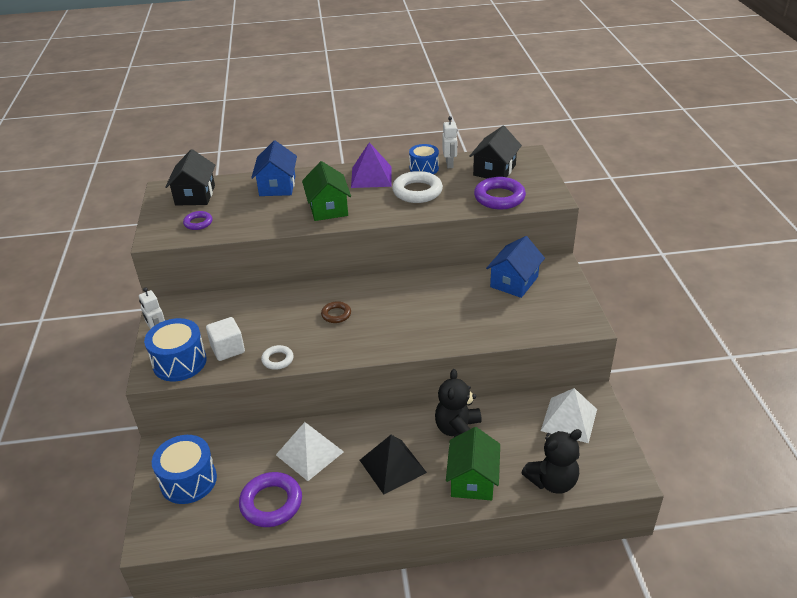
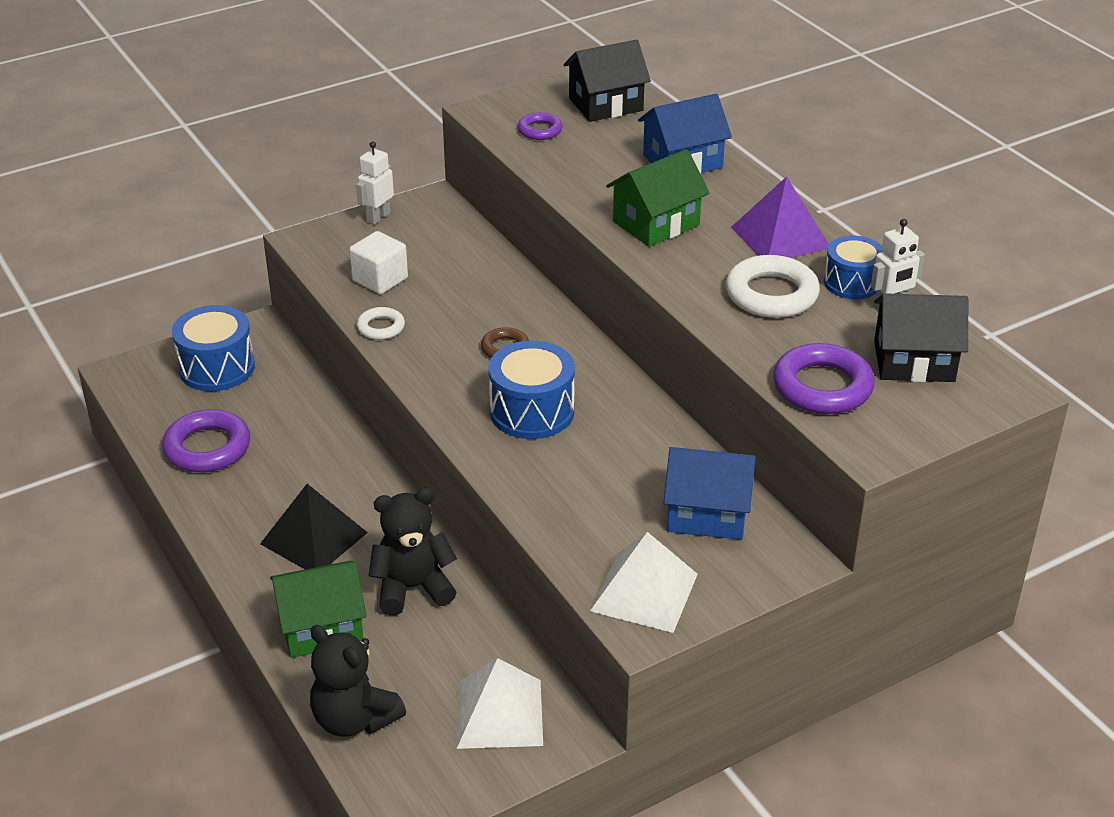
camera: 65 degrees right, 0 degrees up
(179, 362) = (336, 252): blue drum -> blue drum (532, 411)
(309, 453) = (304, 452): white pyramid -> white pyramid (644, 592)

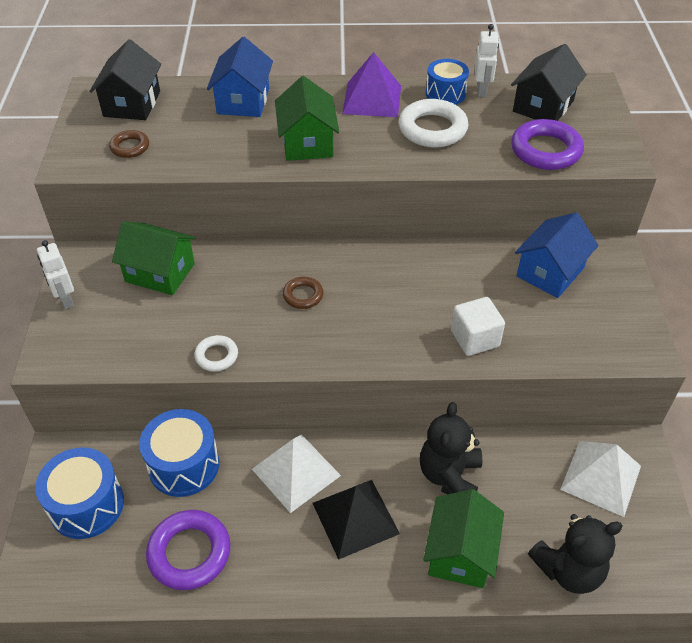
camera: 60 degrees left, 10 degrees up
(380, 280) = (152, 332): white cube -> white cube (475, 338)
(457, 252) = (160, 272): none -> green house
(532, 411) = (387, 311): blue drum -> blue drum (184, 465)
(540, 130) = (130, 147): purple ring -> brown ring
(644, 592) = (611, 335): white pyramid -> white pyramid (296, 472)

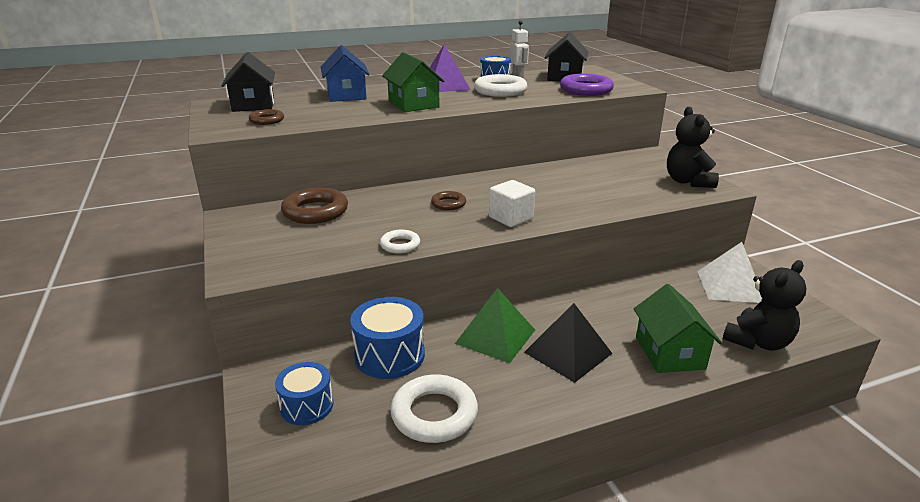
camera: 20 degrees left, 20 degrees down
(66, 299) = (234, 239): white robot -> none
(87, 505) = (307, 406): blue drum -> blue drum, size x0.67
(160, 272) = (315, 211): green house -> brown ring
(189, 553) = (434, 414): purple ring -> white ring
(296, 472) = (495, 336): white pyramid -> green pyramid
(449, 476) = (621, 310): black teddy bear -> black teddy bear (688, 182)
(475, 338) = (599, 202): white cube -> white cube (511, 218)
(550, 272) = (620, 167): blue house -> none

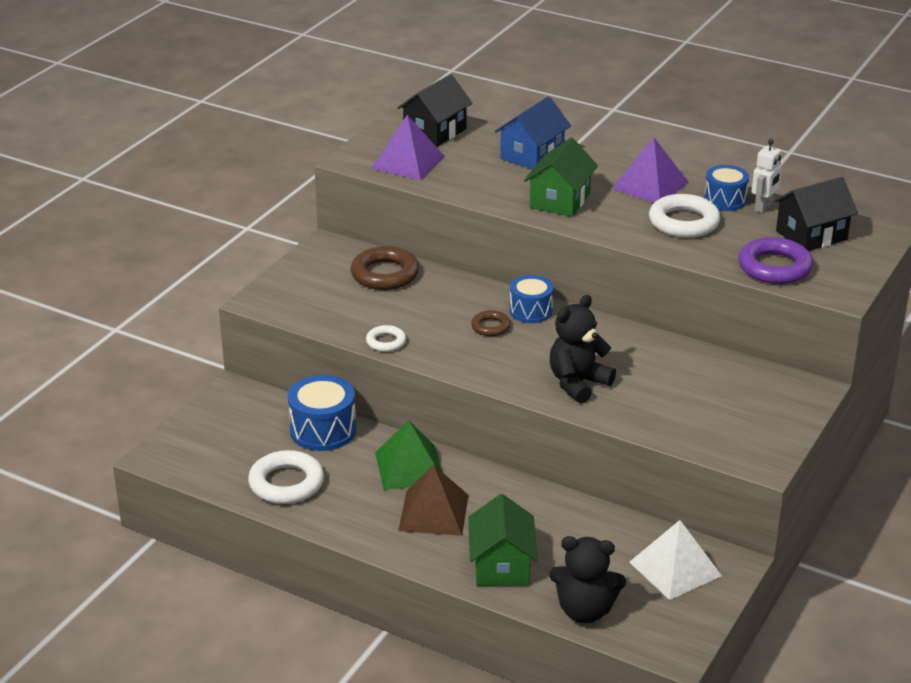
camera: 50 degrees right, 5 degrees up
(267, 120) = (408, 162): brown ring -> purple pyramid
(307, 406) = (231, 427): blue drum -> blue drum (531, 311)
(511, 218) = (508, 370): white cube -> none
(568, 352) = (434, 512): black pyramid -> brown pyramid
(669, 353) = (501, 565): green house -> green house turned 45 degrees counterclockwise
(688, 182) = (753, 437): black teddy bear -> black teddy bear (578, 383)

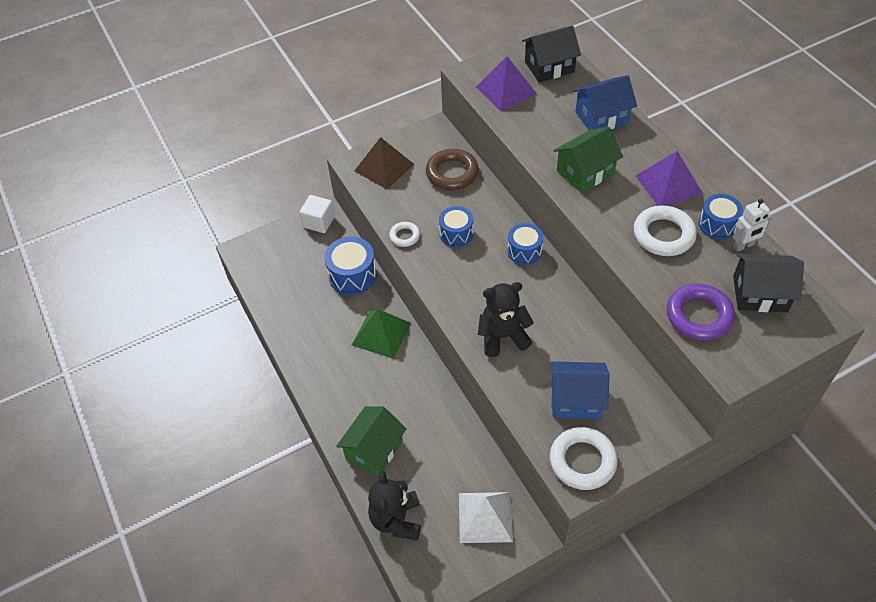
camera: 35 degrees right, 20 degrees up
(230, 398) = (319, 222): none -> white cube
(286, 483) = (298, 310): white ring -> white ring (582, 461)
(434, 512) = (367, 380): brown pyramid -> brown pyramid (384, 167)
(442, 321) = (456, 234): none -> blue drum
(490, 327) = (485, 254): brown ring -> none
(585, 611) = (396, 519): black teddy bear -> black teddy bear turned 45 degrees clockwise
(699, 403) = (576, 399): none -> blue house

